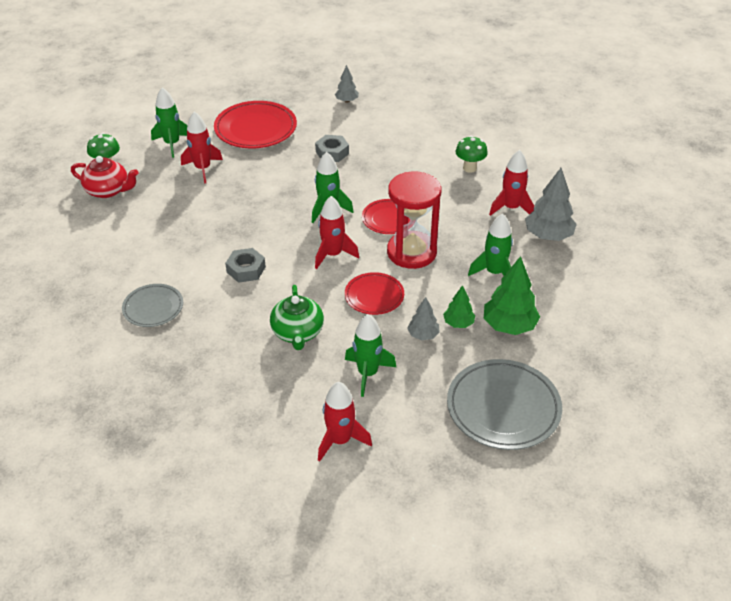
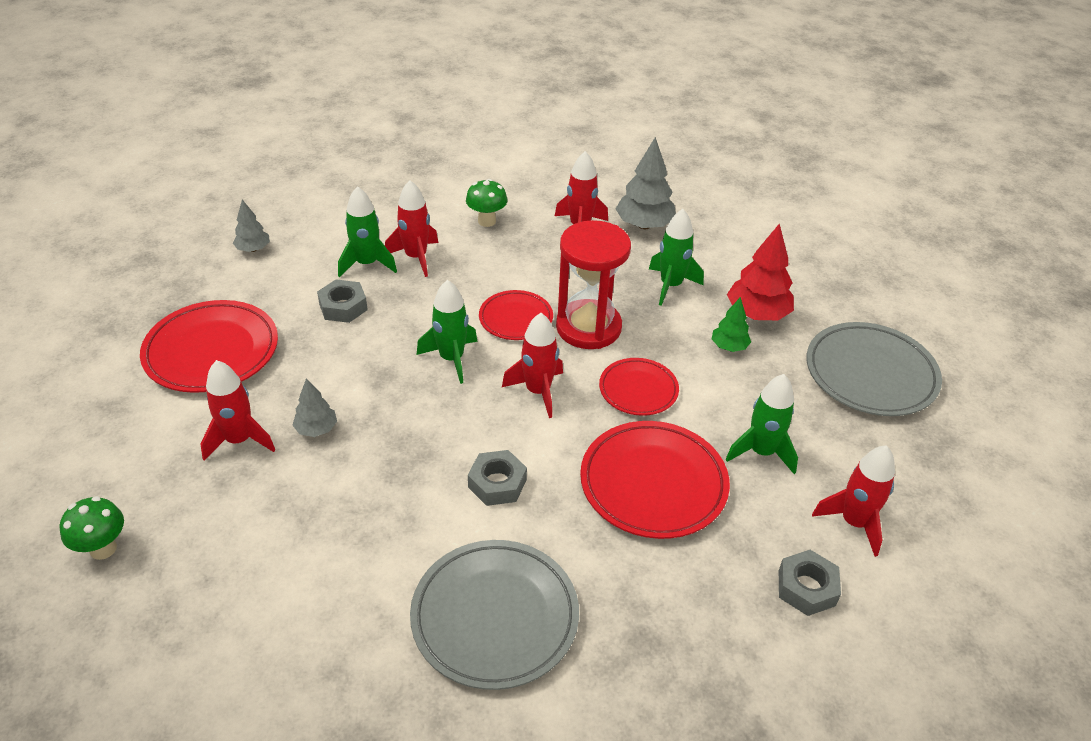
camera: 60 degrees left, 0 degrees up
(108, 190) = (170, 571): red teapot -> none
(153, 308) = (495, 617): grey plate -> grey plate, size x1.70
(172, 144) = (141, 450): green rocket -> green rocket (367, 264)
(265, 432) = (806, 588): none -> grey nut
(297, 333) = (653, 483): green teapot -> red plate
(403, 157) = (416, 257): none -> red rocket
(423, 335) = (729, 381): grey tree -> grey tree (316, 429)
(509, 326) = (757, 314): green tree -> red tree

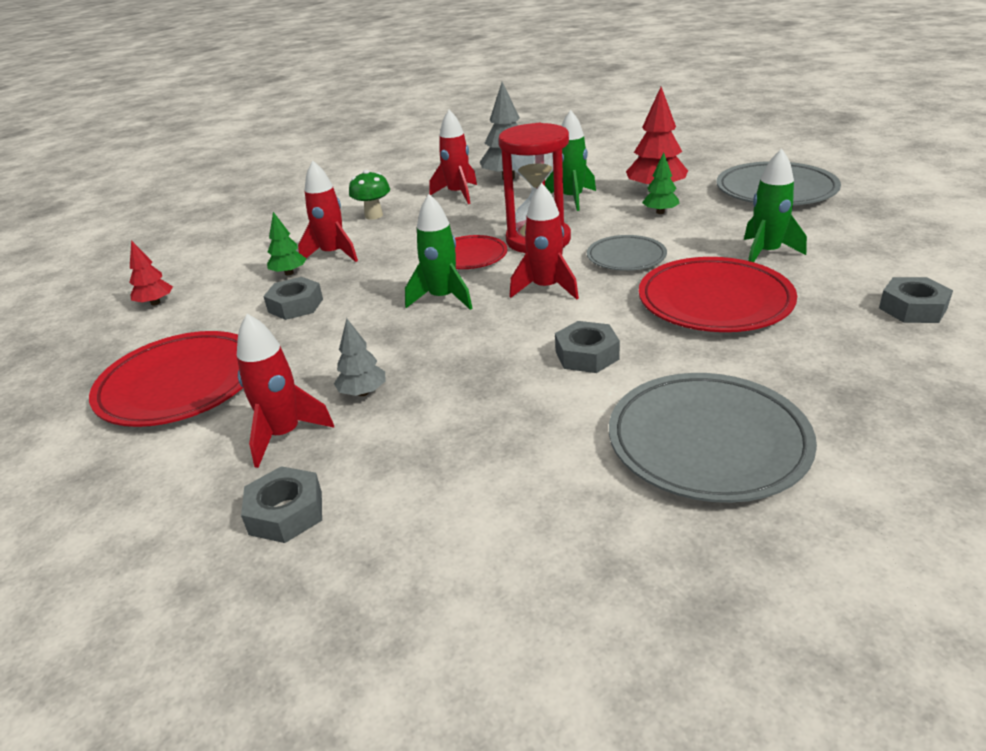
camera: 25 degrees left, 10 degrees down
(103, 548) = (200, 601): green mushroom -> none
(192, 510) = (286, 513): none -> grey nut
(253, 249) = (155, 303): grey tree -> red tree
(367, 264) = (289, 273): green rocket -> green tree
(638, 390) = (626, 257): red plate -> grey plate
(854, 522) = (885, 262): red rocket -> none

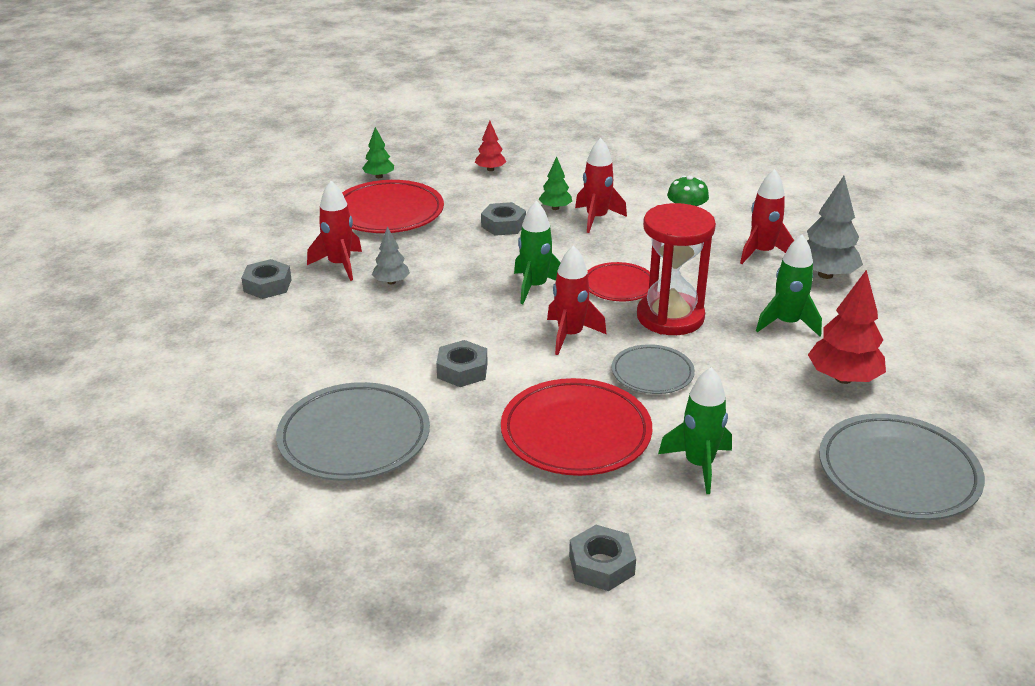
camera: 70 degrees right, 0 degrees up
(660, 212) = (779, 386): green tree -> green tree (379, 176)

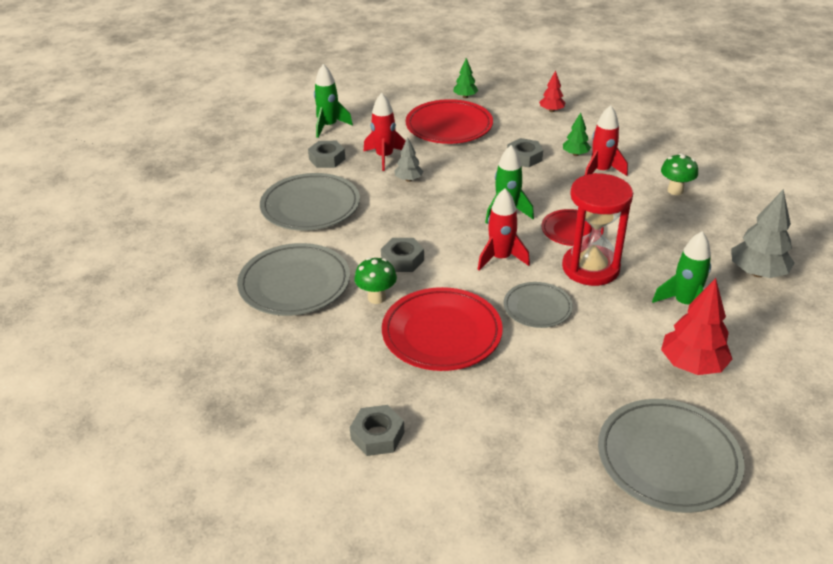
camera: 30 degrees right, 5 degrees up
(295, 345) = (310, 206): none -> grey plate
(468, 420) = (376, 298): none -> green mushroom
(699, 465) = (511, 390): green rocket -> green rocket (329, 126)
(762, 253) = (717, 237): red rocket -> none

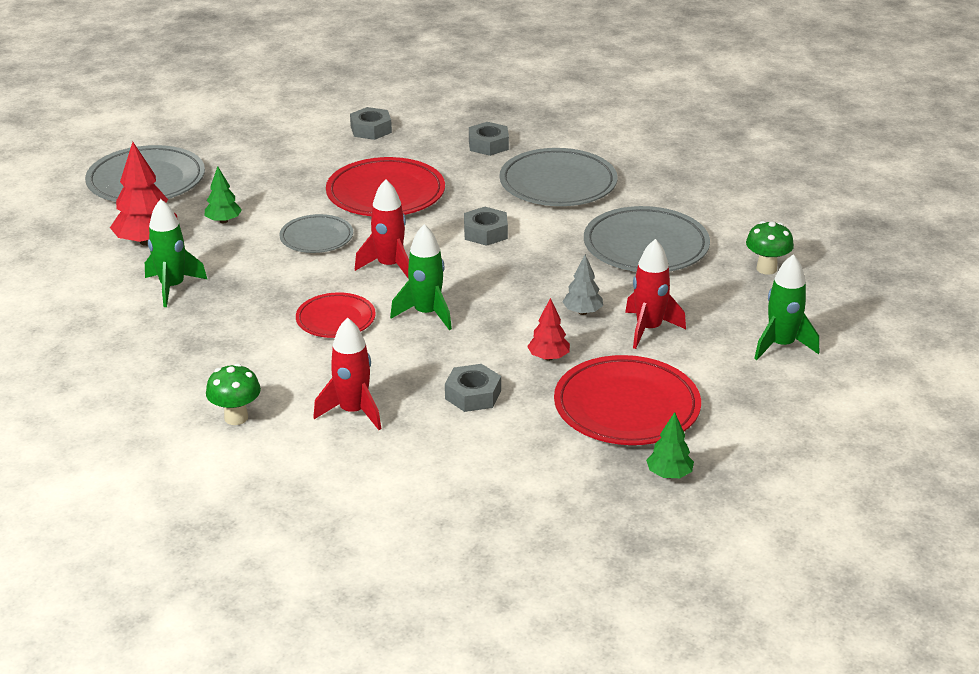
camera: 145 degrees right, 5 degrees down
(327, 159) = (712, 302): grey nut -> grey nut (488, 145)
(376, 298) = (472, 198): green mushroom -> green mushroom (766, 269)
(551, 110) = (508, 499): red tree -> red tree (548, 357)
(575, 154) = (407, 427): green tree -> green tree (223, 221)
(590, 268) = (288, 288): red hourglass -> none
(757, 273) = (100, 344): grey tree -> none

